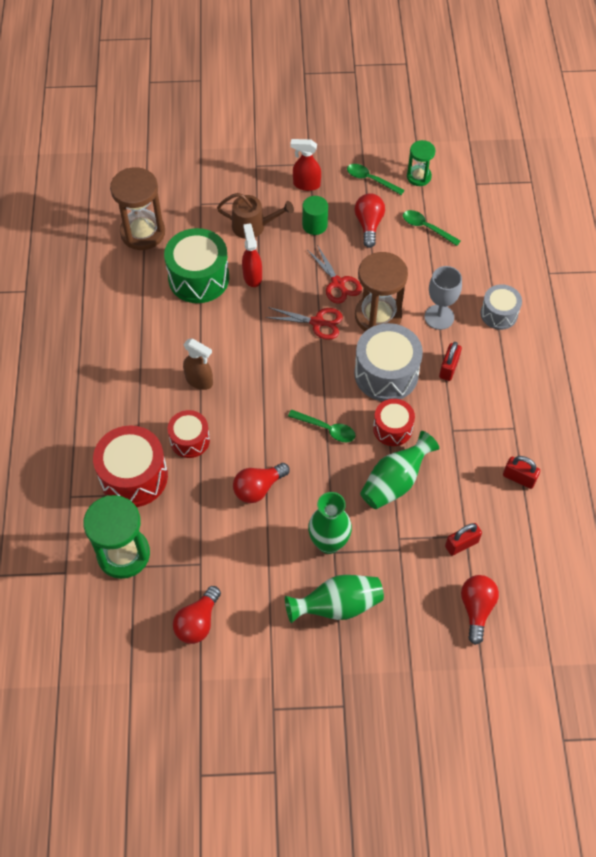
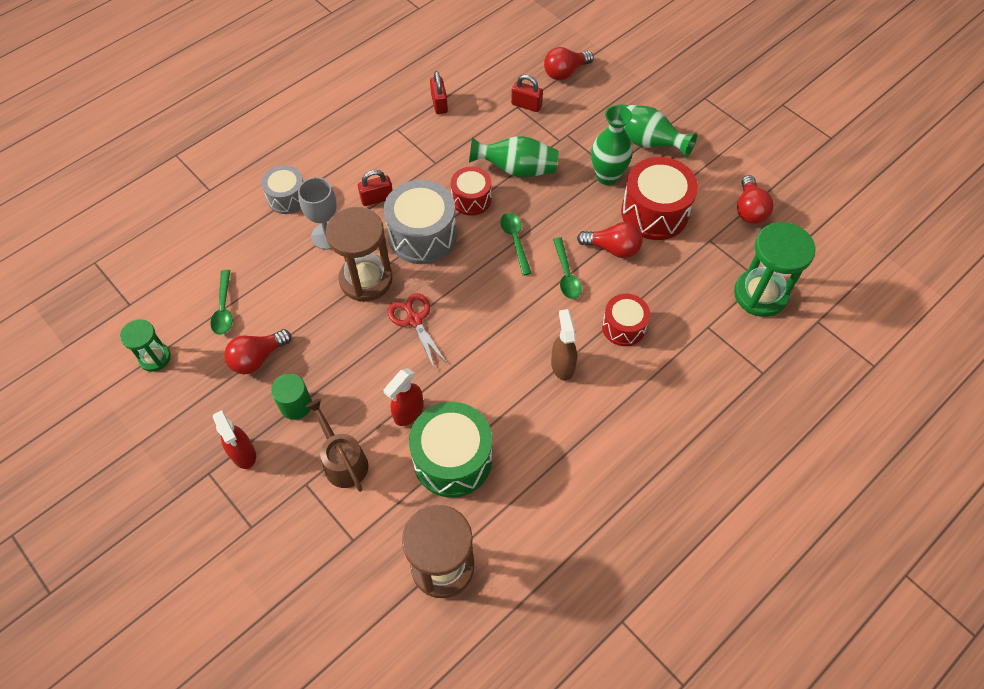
camera: 130 degrees left, 0 degrees up
(134, 476) = (696, 341): red drum -> red drum (654, 212)
(198, 622) = (749, 209): red light bulb -> red light bulb turned 105 degrees clockwise
(338, 283) = (354, 335): red scissors -> none
(370, 180) = (191, 398): green spoon -> green spoon (566, 274)

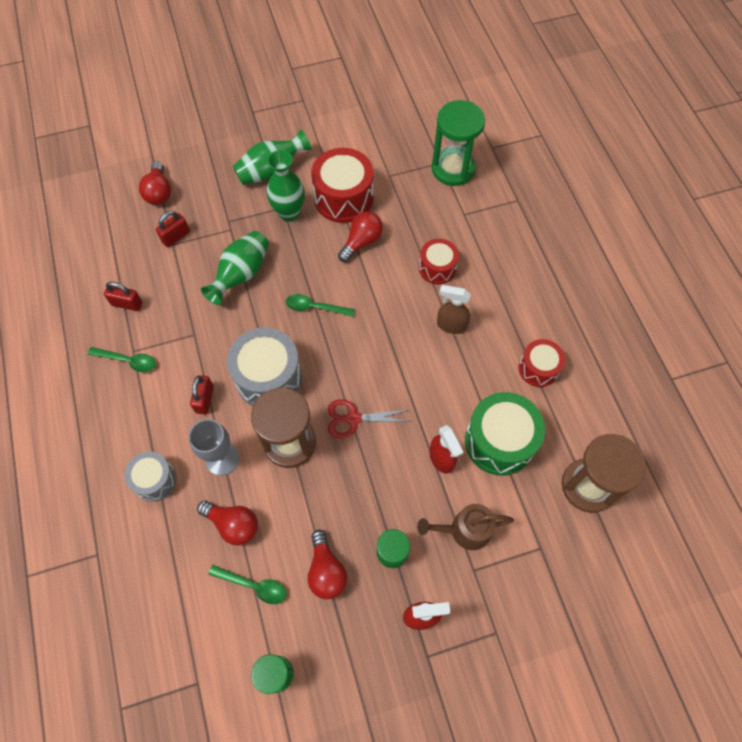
camera: 65 degrees left, 5 degrees up
(471, 199) = (252, 322): red drum -> red drum (538, 368)
(566, 274) = (369, 285): green spoon -> green spoon (128, 361)
(749, 209) = (376, 138): red light bulb -> red light bulb (233, 524)

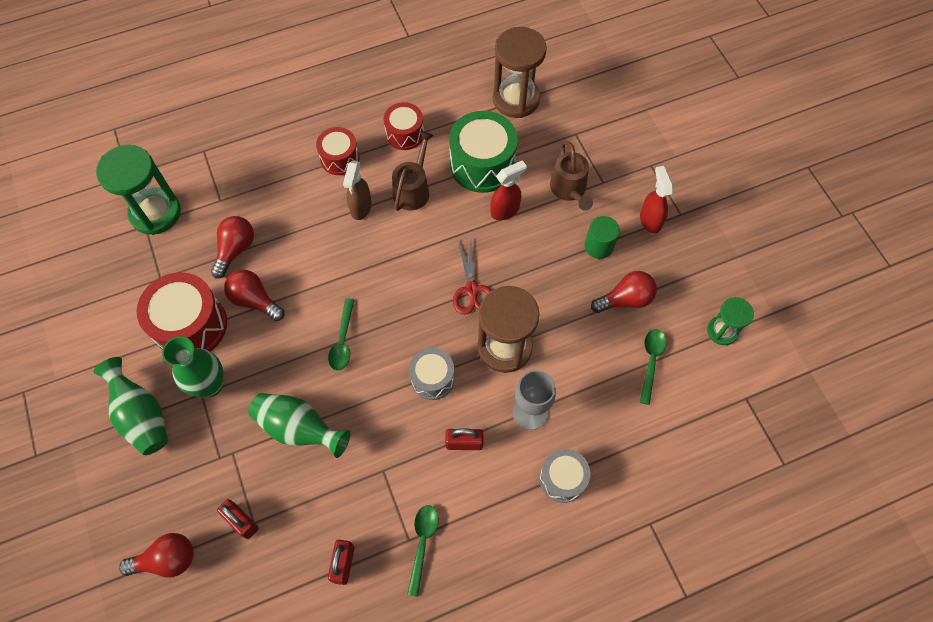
camera: 95 degrees left, 0 degrees up
(233, 524) = (596, 390): red light bulb -> red light bulb (235, 250)
(268, 377) = (432, 378): grey drum -> grey drum, size x0.60
(437, 268) = (291, 223): red drum -> red drum (340, 158)
(470, 372) = (413, 189): none -> brown watering can

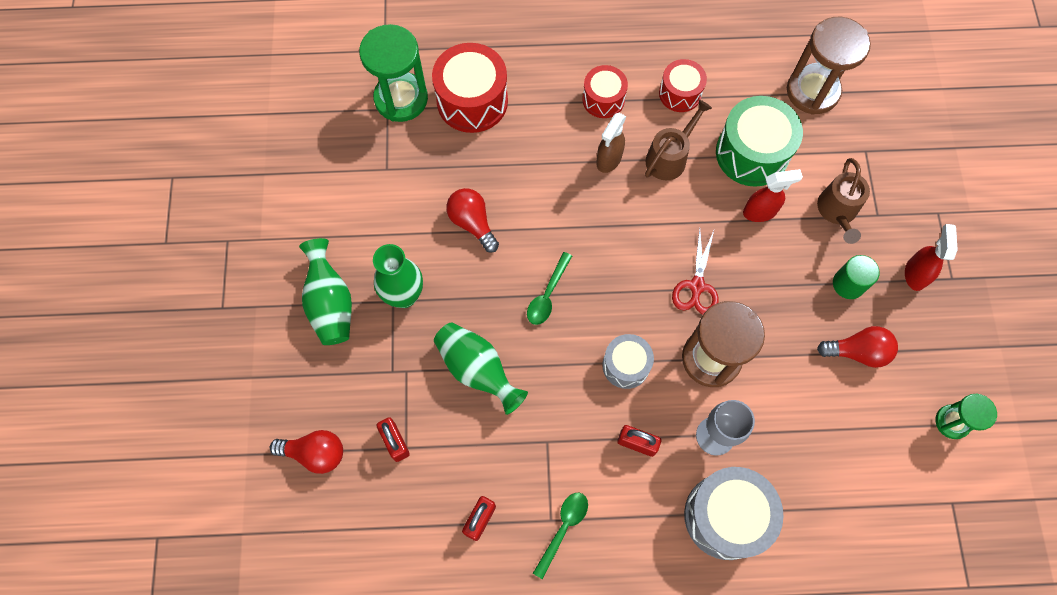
camera: 20 degrees right, 5 degrees up
(191, 325) = (402, 228): red drum -> red drum (472, 101)
(235, 250) = (469, 163): red light bulb -> none
(562, 479) = (726, 516): grey drum -> grey drum, size x1.67
(651, 361) = (862, 427): green spoon -> none

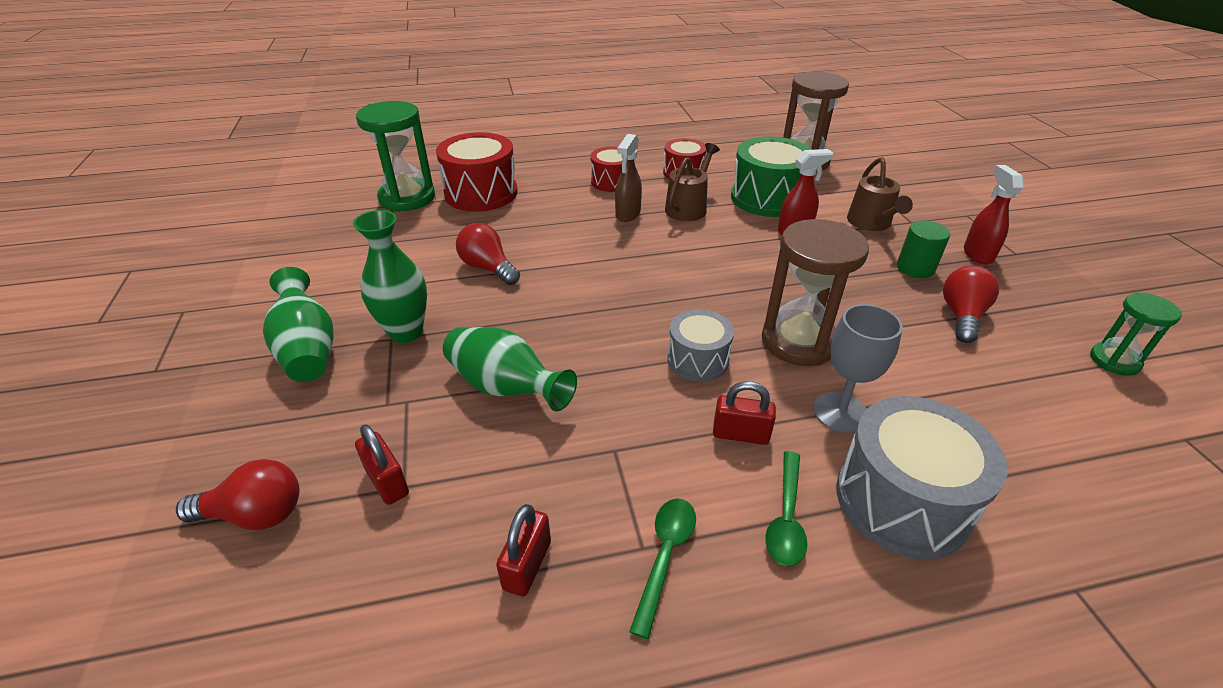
camera: 10 degrees left, 30 degrees down
(547, 295) = (585, 312): green spoon -> green spoon (786, 517)
(697, 286) = (754, 287): red scissors -> none
(857, 352) = (961, 316): red light bulb -> red light bulb turned 60 degrees counterclockwise

